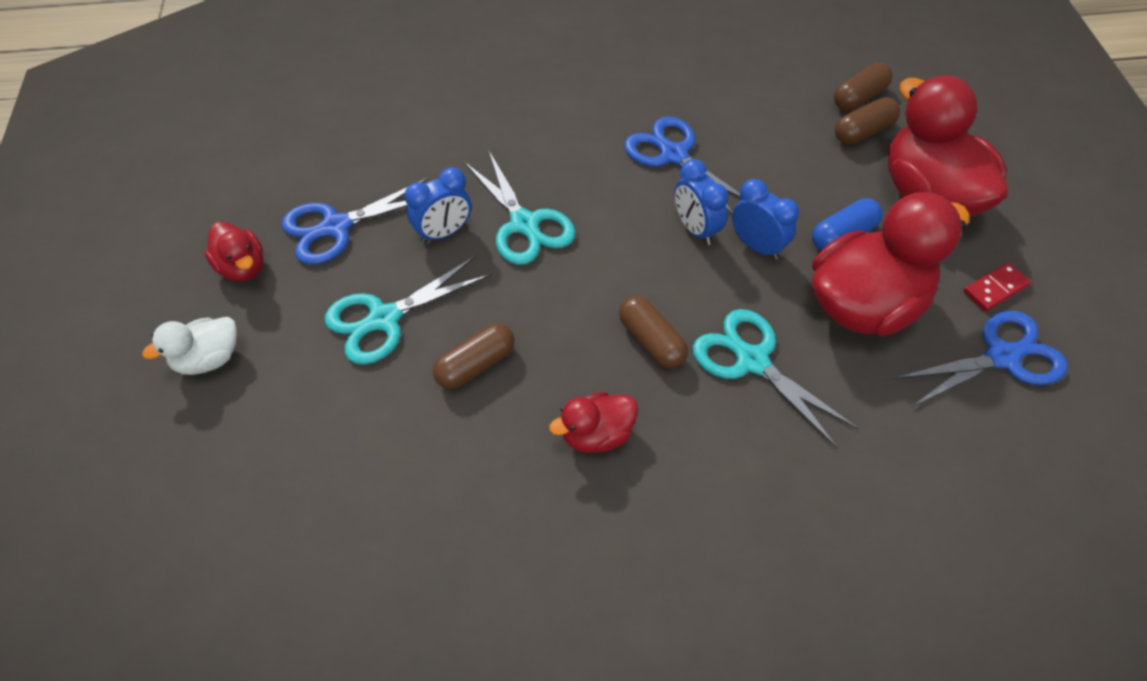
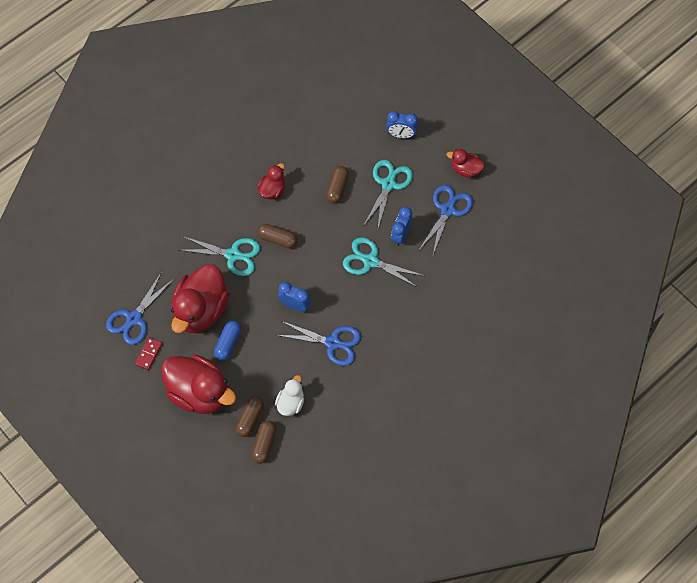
camera: 145 degrees right, 10 degrees up
(208, 359) = (437, 130): white duck -> white duck (290, 403)
(757, 246) = (262, 313): blue clock -> blue clock (401, 135)

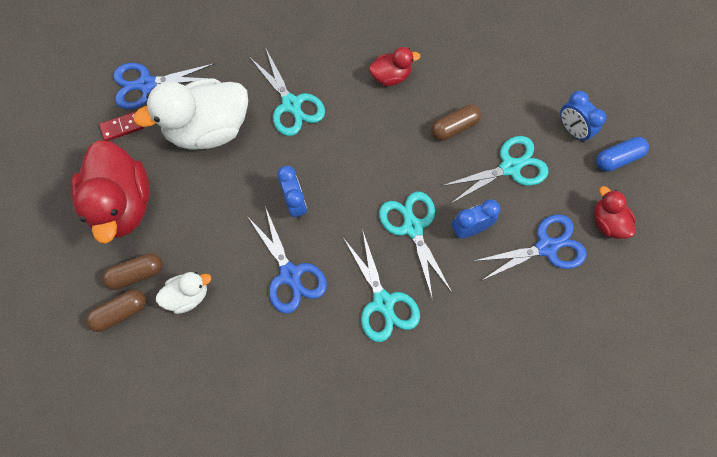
camera: 45 degrees right, 5 degrees up
(200, 310) = (208, 129): red duck -> white duck
(228, 343) = (197, 182): blue capsule -> blue capsule (618, 158)
(277, 239) = (347, 126): brown capsule -> none
(395, 312) = (383, 302): none -> turquoise scissors

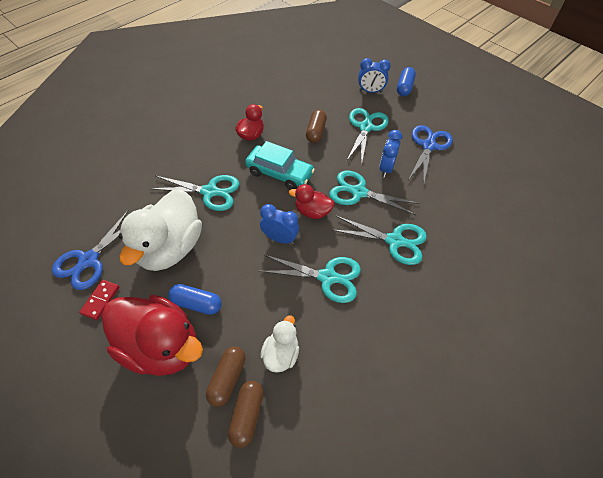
camera: 50 degrees left, 15 degrees down
(177, 196) = (196, 303): none -> blue capsule
(290, 274) = (327, 277): blue scissors -> turquoise scissors
(368, 141) = (279, 173): none -> turquoise car
(607, 222) = (437, 114): red duck -> red duck (312, 212)

